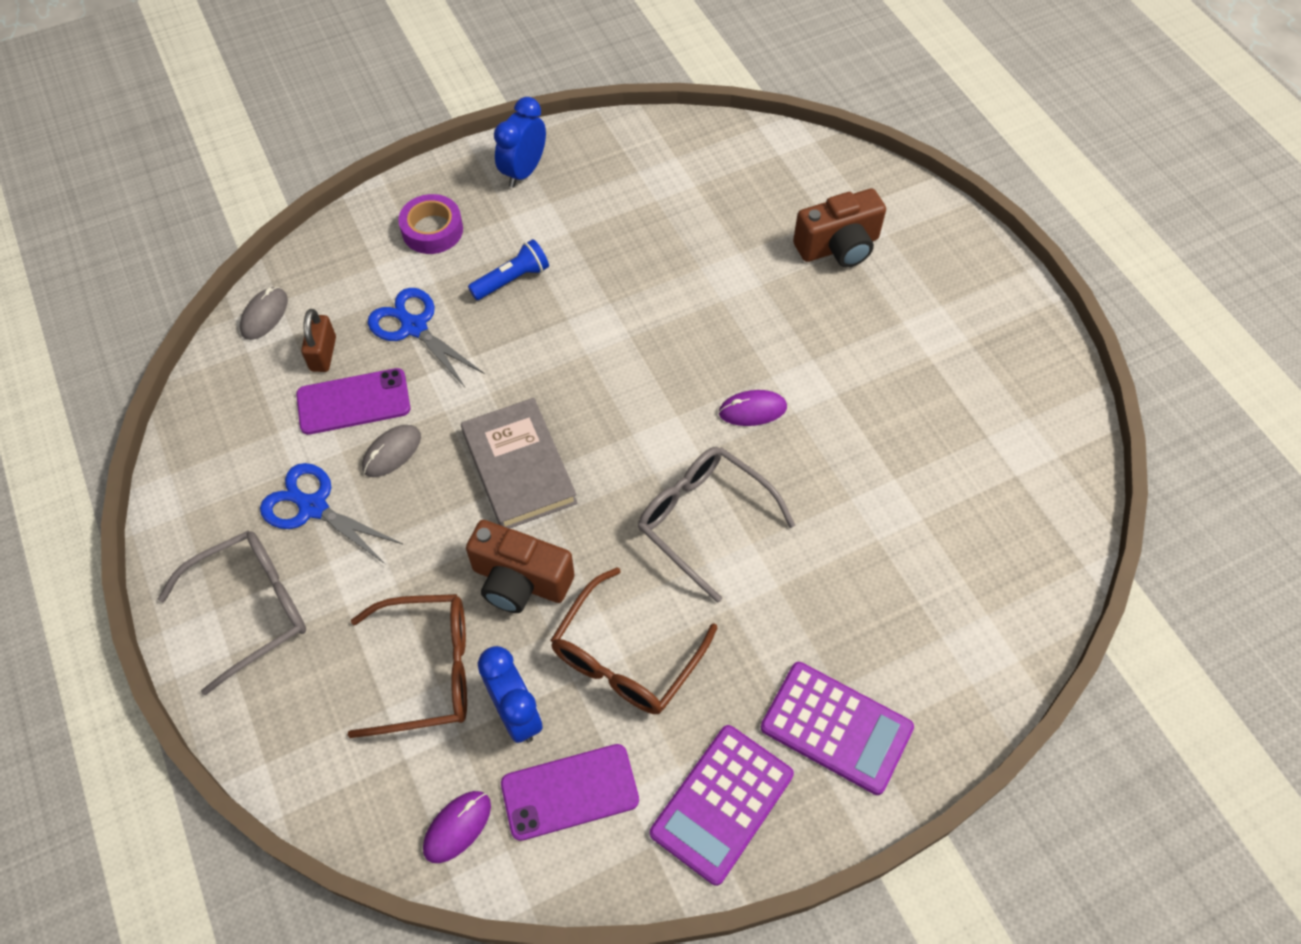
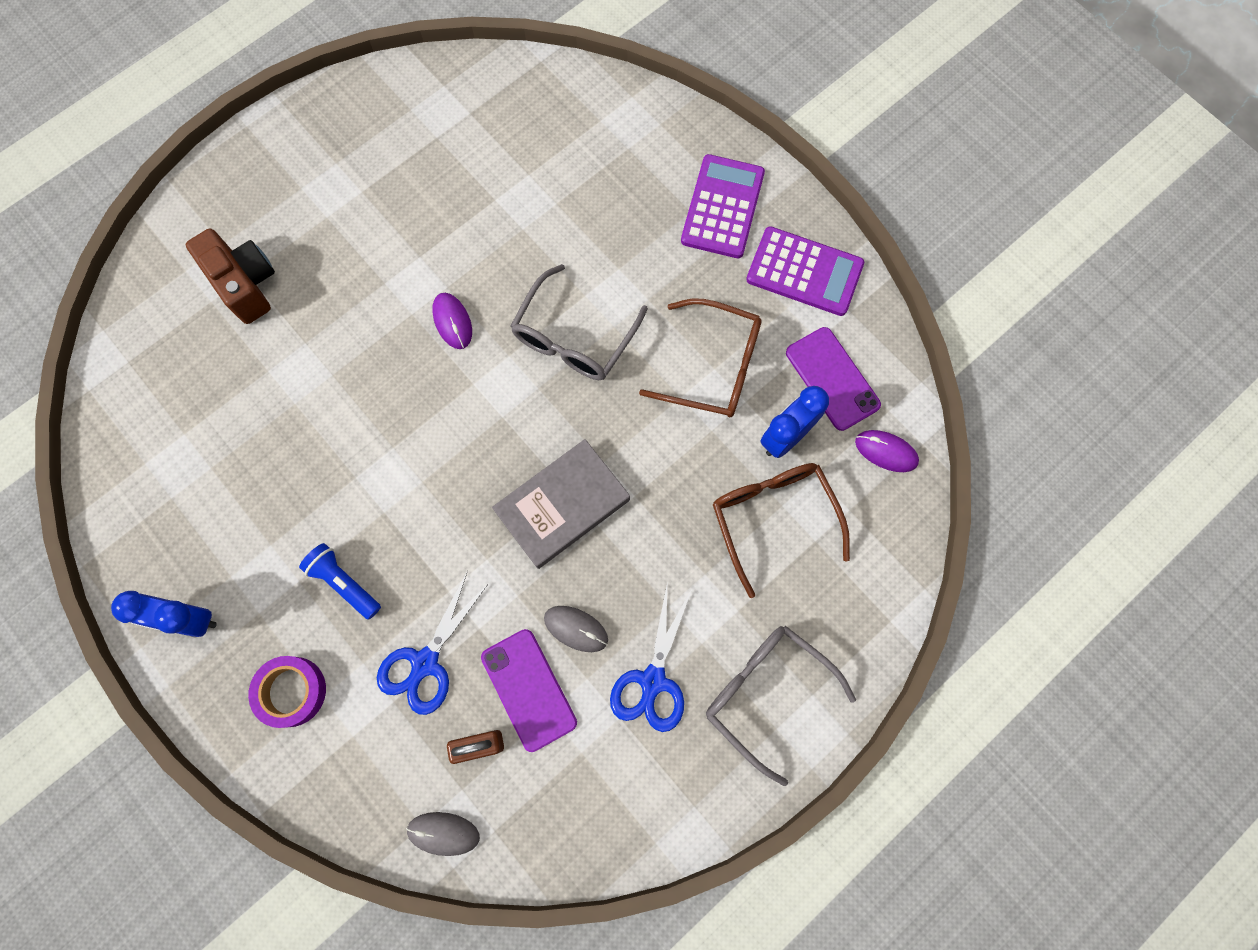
camera: 105 degrees left, 15 degrees up
(520, 581) = (672, 469): brown camera -> none

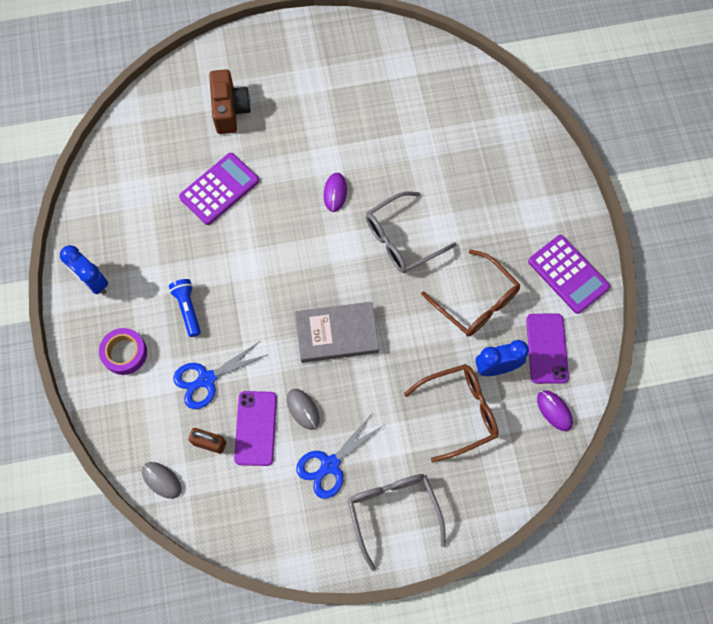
camera: 30 degrees right, 5 degrees down
(722, 207) = (539, 208): purple calculator -> purple calculator (219, 189)
(773, 518) = (459, 412): brown glasses -> brown glasses turned 60 degrees clockwise

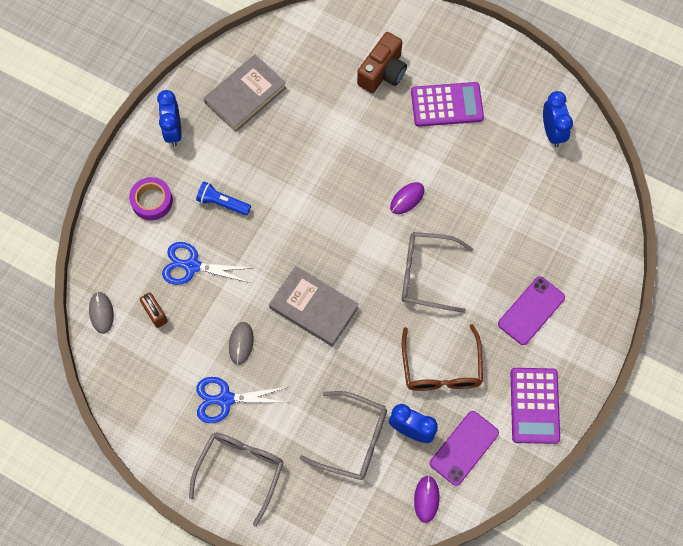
camera: 40 degrees right, 0 degrees up
(131, 208) = (245, 95): none -> grey book
(187, 309) = (222, 203): blue flashlight -> blue flashlight turned 90 degrees counterclockwise
(219, 189) = (322, 129): purple calculator -> purple calculator (447, 105)
(256, 428) = (196, 329): purple phone -> purple phone (531, 310)
(400, 62) = (552, 132): none -> blue clock
(459, 412) = (353, 439): brown glasses -> grey glasses

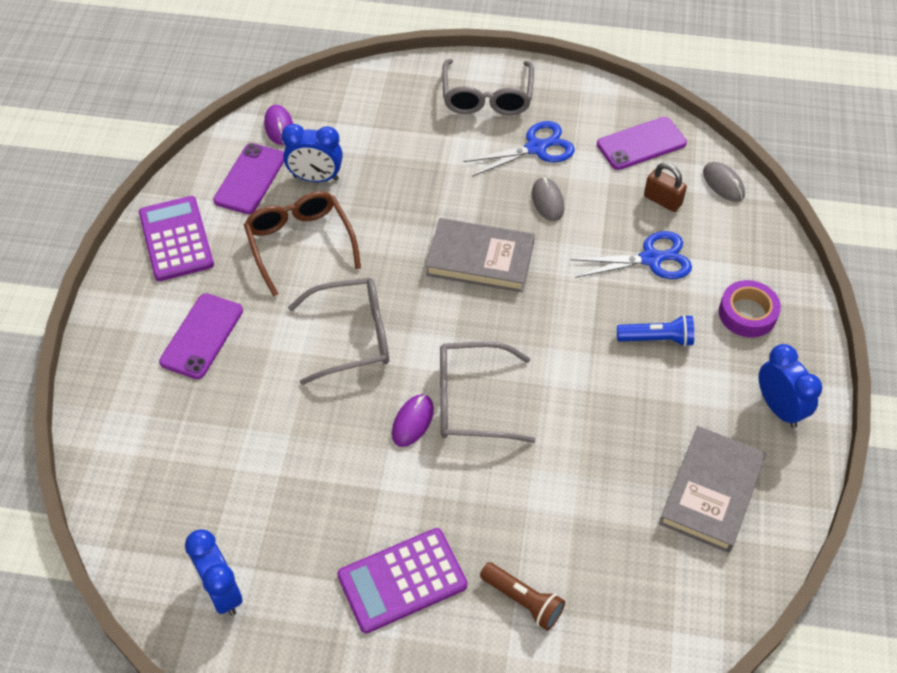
camera: 160 degrees right, 15 degrees down
(141, 374) = (641, 144): none -> purple phone
(353, 439) = (378, 153): grey glasses -> grey glasses (471, 401)
(383, 72) = (523, 600): brown camera -> brown flashlight

